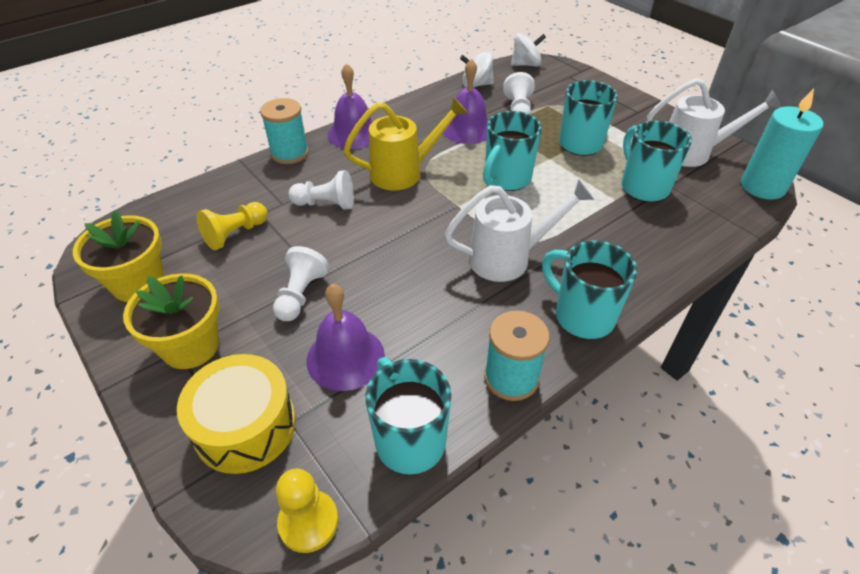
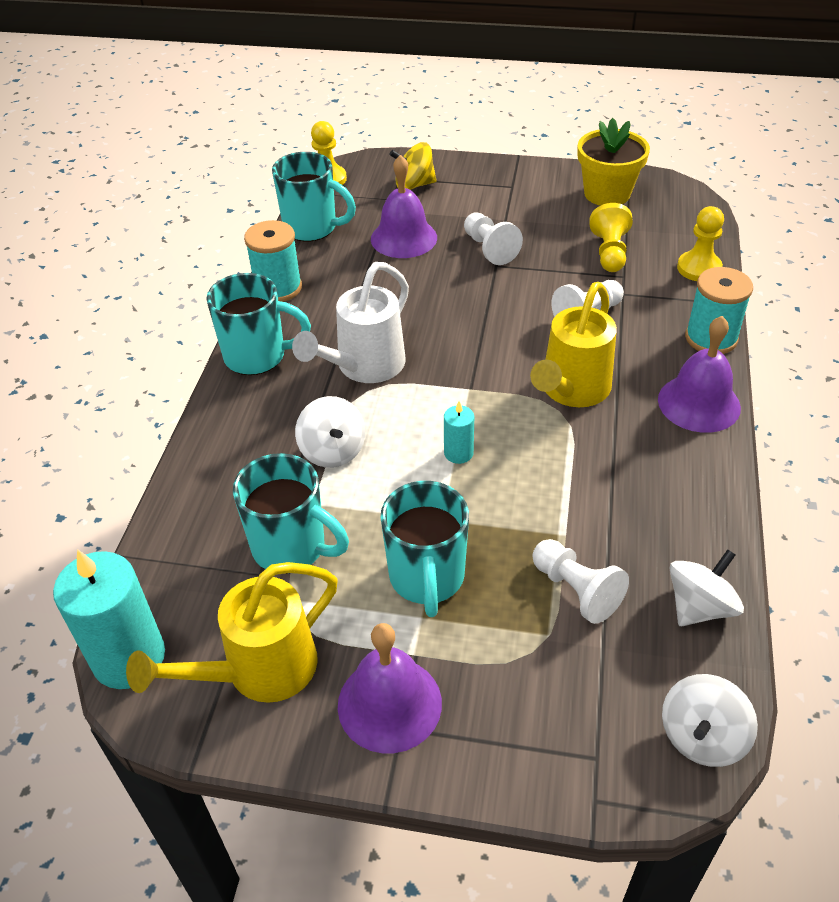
camera: 140 degrees right, 0 degrees up
(190, 346) = (508, 191): yellow flower pot -> none
(213, 189) = (699, 268): none -> yellow pawn
(245, 426) = (414, 185): yellow drum -> yellow spinning top
(467, 129) = (593, 501): purple bell -> purple bell (389, 704)
(506, 179) = (458, 453): turquoise mug -> turquoise candle
(579, 219) = (333, 451): none -> white spinning top
(692, 152) = (259, 670): white watering can -> yellow watering can

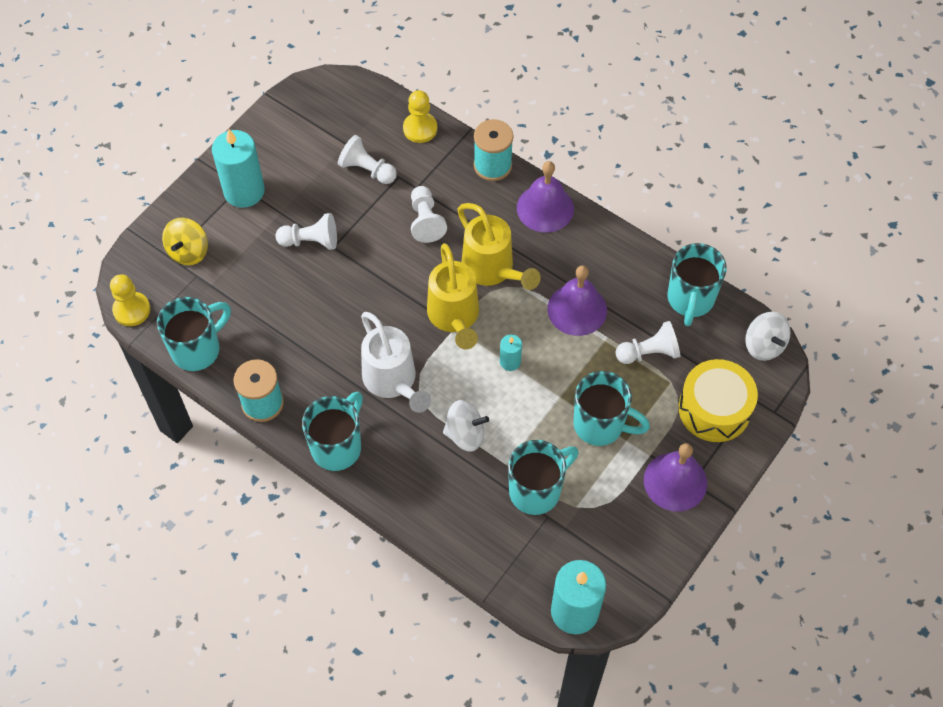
camera: 65 degrees left, 15 degrees up
(259, 670) = (620, 541): yellow watering can -> yellow watering can (454, 317)
(404, 238) = (257, 291): purple bell -> purple bell (577, 309)
(508, 190) = (244, 191): none -> turquoise candle
(542, 709) = (714, 409): none -> yellow drum
(607, 194) = (295, 131): yellow flower pot -> none
(609, 252) = (367, 170): yellow pawn -> white pawn
(699, 606) = (690, 300): white spinning top -> turquoise mug

